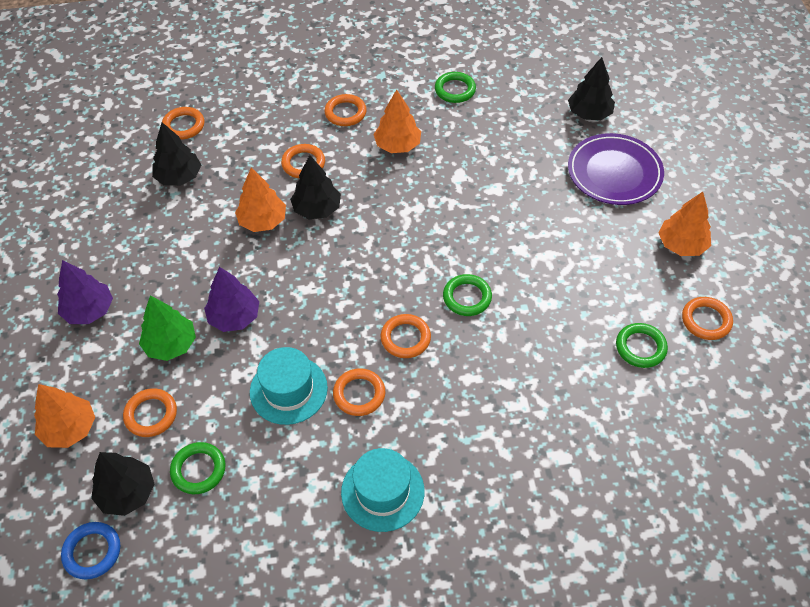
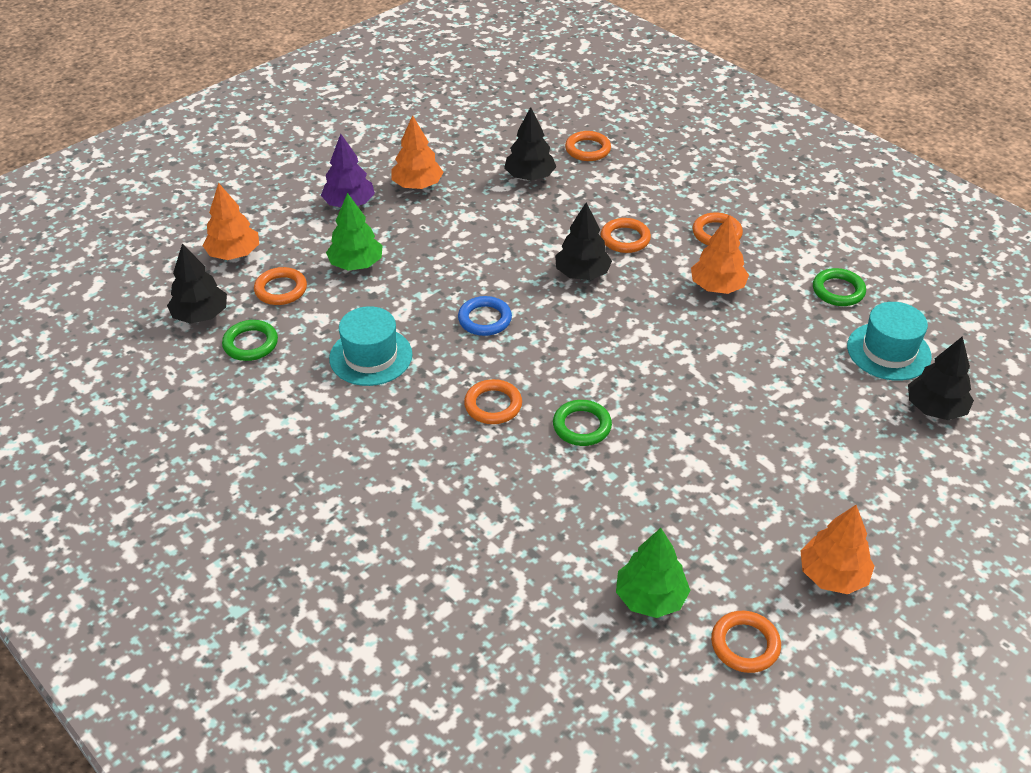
camera: 55 degrees right, 10 degrees down
(92, 552) = (137, 325): blue ring -> blue ring (485, 319)
(234, 317) = (416, 285): purple tree -> none
(263, 221) = (533, 248): orange tree -> orange tree (417, 185)
(359, 394) = (404, 404): orange ring -> none
(382, 492) = (315, 470): turquoise hat -> turquoise hat (888, 351)
(614, 173) = (872, 468): purple plate -> none
(640, 347) = (650, 598): green ring -> green tree

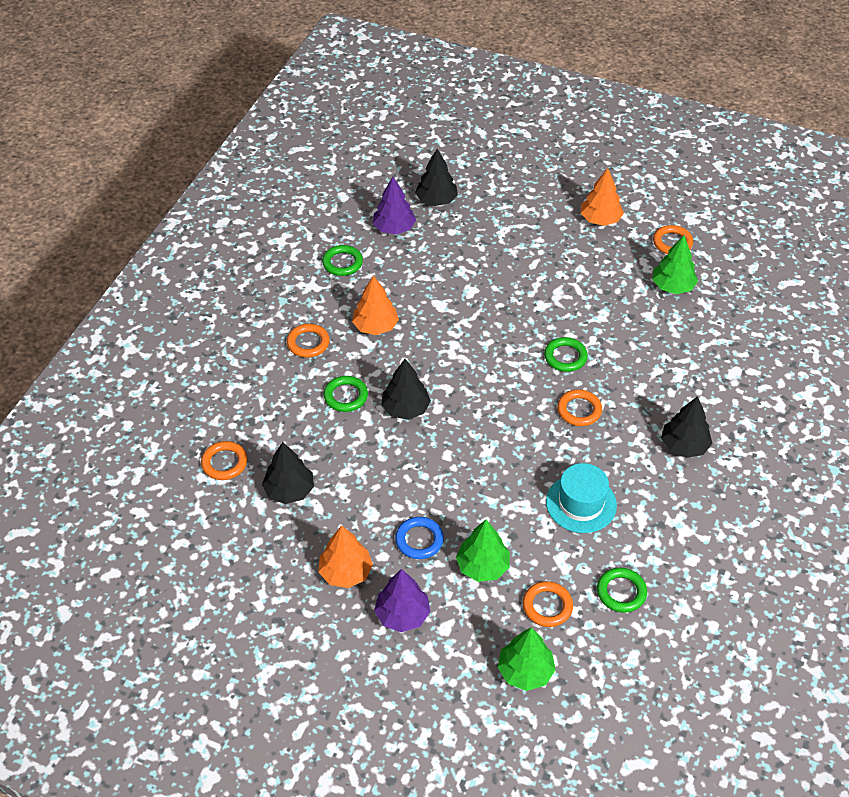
camera: 115 degrees left, 5 degrees up
(200, 315) = (615, 649): black tree -> black tree (684, 446)
(234, 254) = (525, 671): orange tree -> green tree
(485, 319) = (495, 449): blue ring -> blue ring (419, 540)
(625, 239) = (346, 396): orange ring -> green ring
(888, 351) = (394, 228): turquoise hat -> purple tree

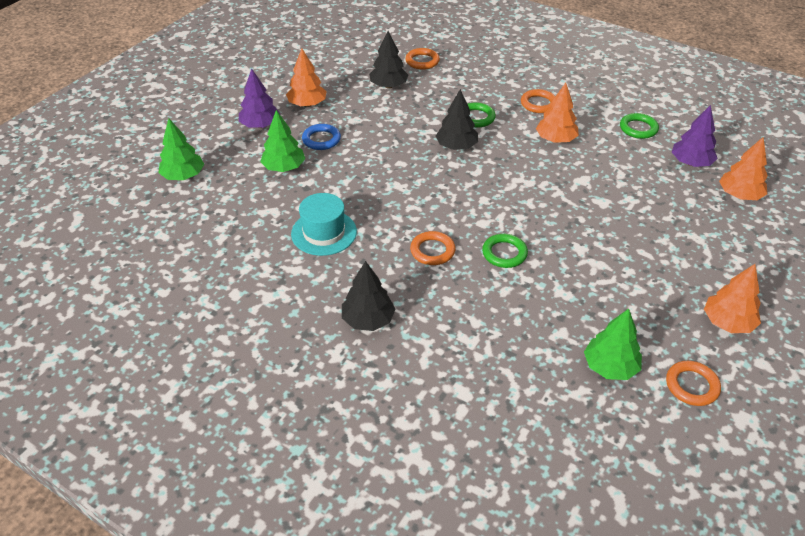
camera: 100 degrees right, 5 degrees down
(436, 200) = (739, 195): black tree -> orange tree
(547, 606) = (232, 196): orange ring -> none
(621, 592) = (224, 240): green ring -> none

